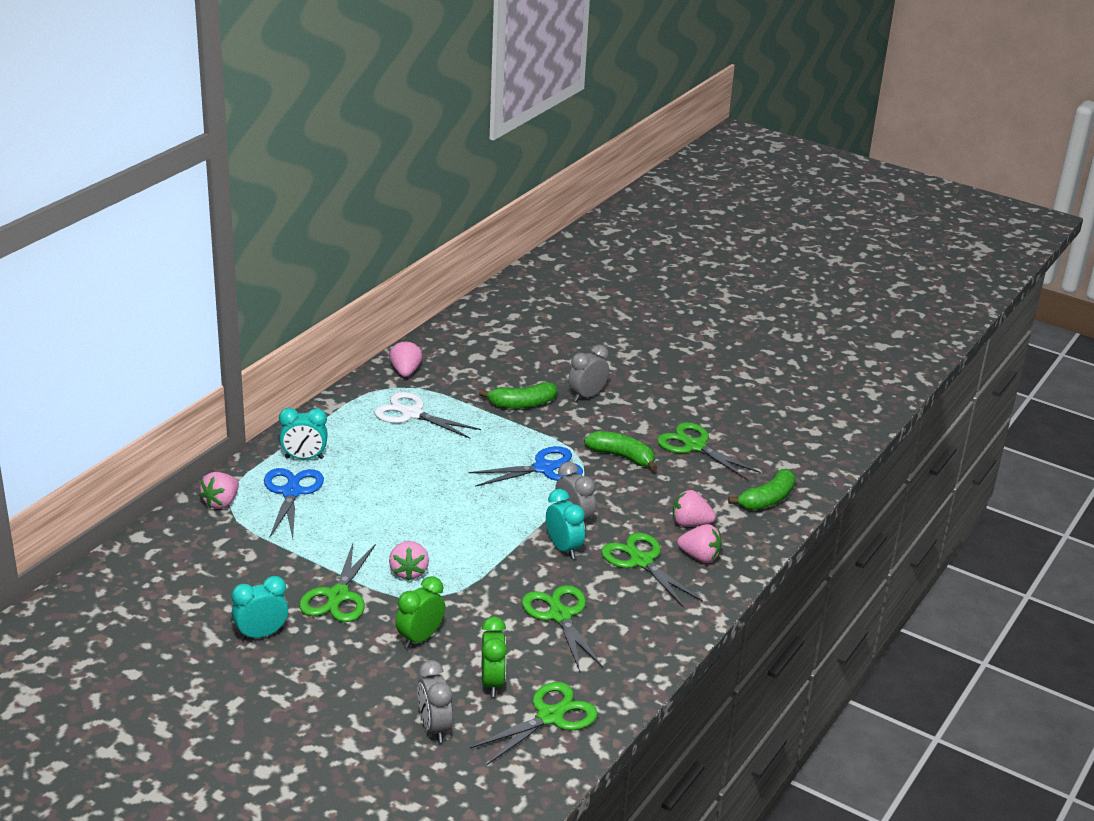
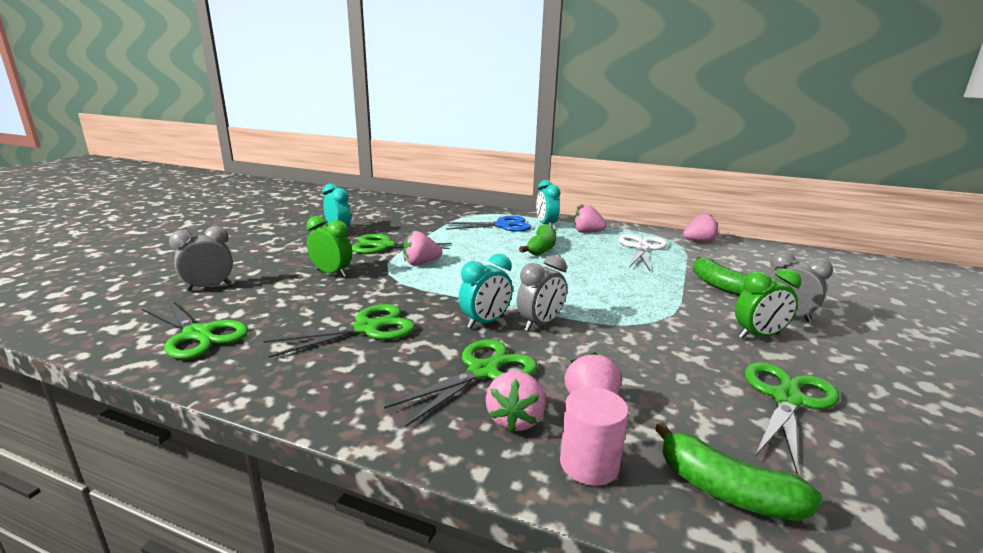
camera: 80 degrees right, 10 degrees down
(221, 502) = (478, 212): pink strawberry -> pink strawberry (587, 232)
(492, 682) = (263, 304): green clock -> green clock (758, 336)
(544, 468) = (620, 303): blue scissors -> none
(622, 457) = (692, 344): green banana -> green banana (541, 248)
(743, 538) = (589, 464): none -> pink cylinder

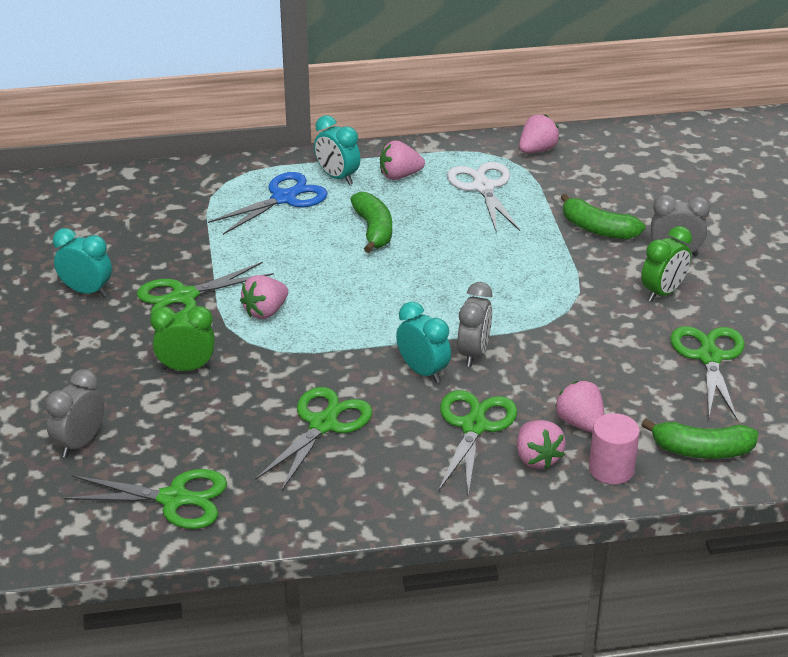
camera: 30 degrees left, 15 degrees up
(485, 322) = (423, 371): turquoise clock -> turquoise clock turned 60 degrees counterclockwise

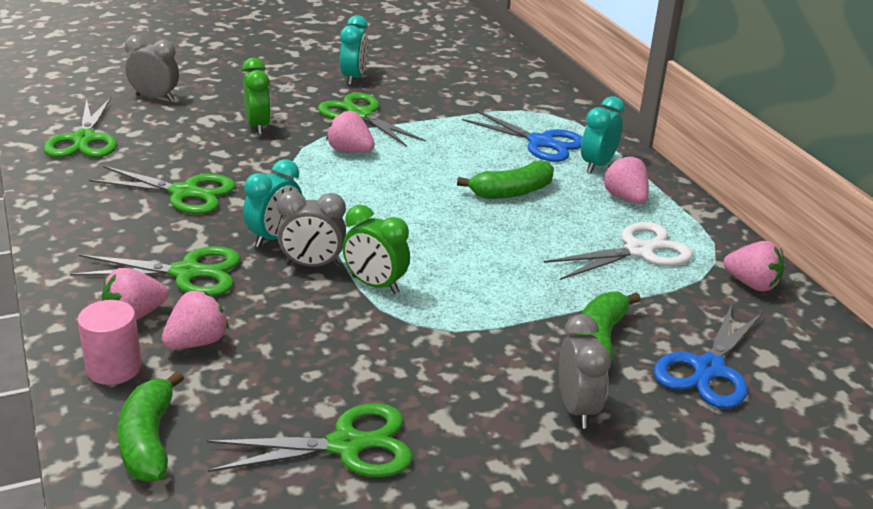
camera: 75 degrees right, 5 degrees down
(636, 193) = (708, 369): none -> blue scissors
(663, 292) = (480, 399): green clock -> green clock (375, 285)

